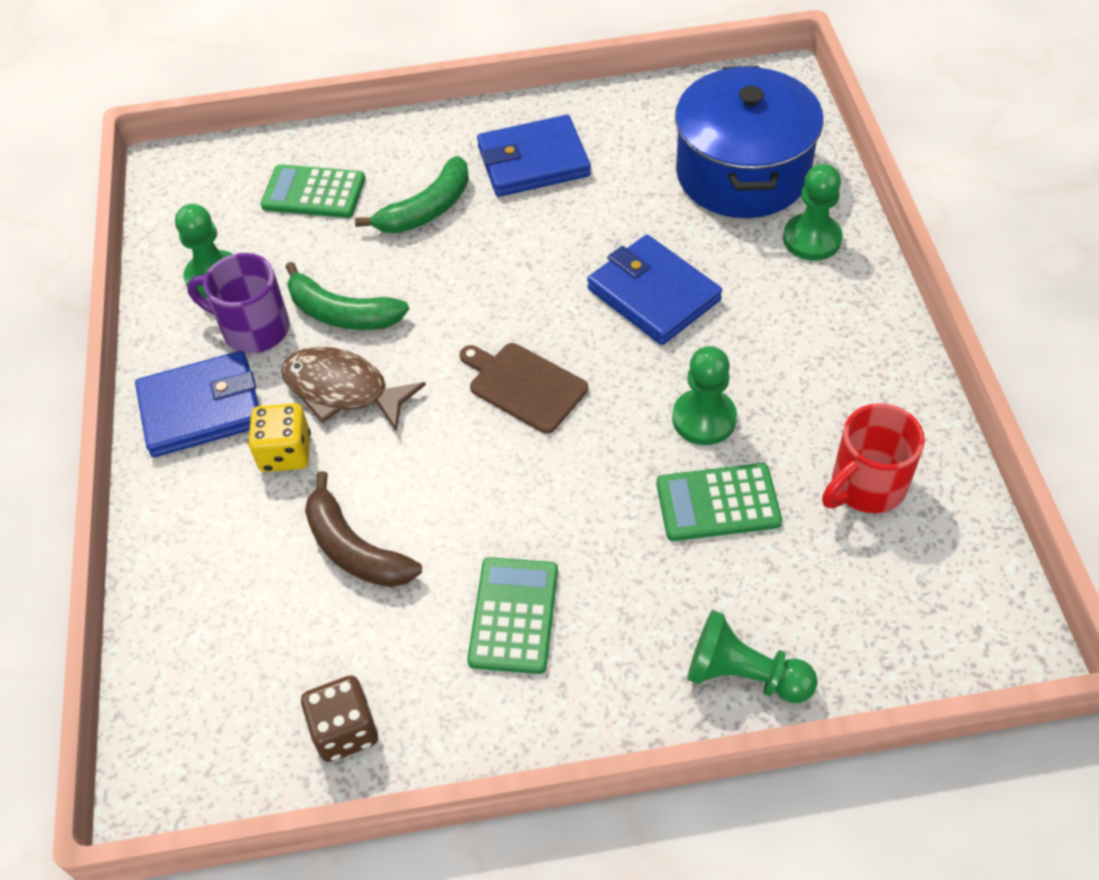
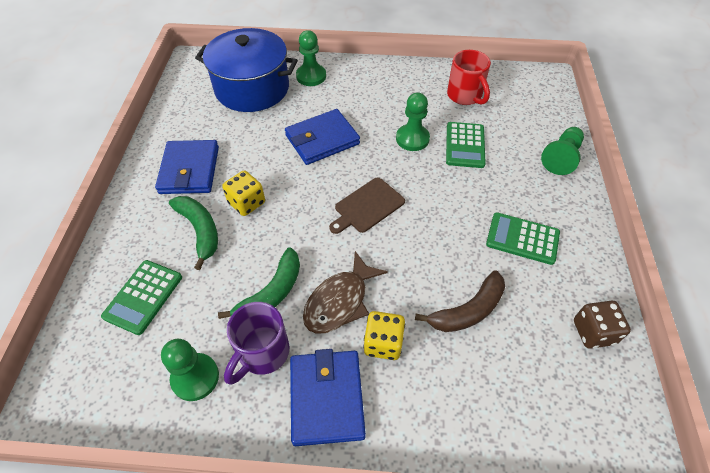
camera: 80 degrees left, 0 degrees up
(489, 242) = (247, 203): none -> yellow dice

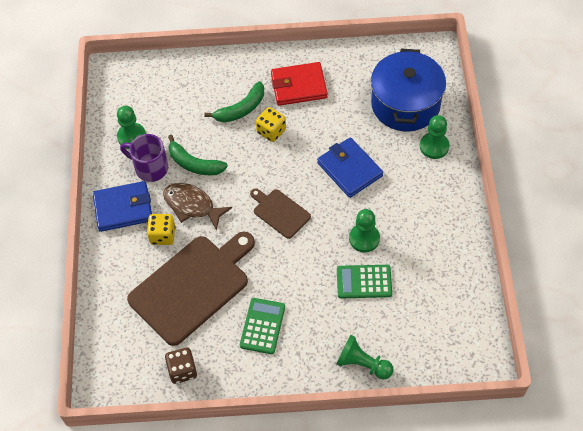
camera: 85 degrees right, 5 degrees up
(143, 297) = (184, 93): green calculator -> none
(189, 170) = (298, 86): blue wallet -> red wallet
(465, 96) = (435, 281): red mug -> none
(467, 310) = (192, 286): brown banana -> brown cutting board

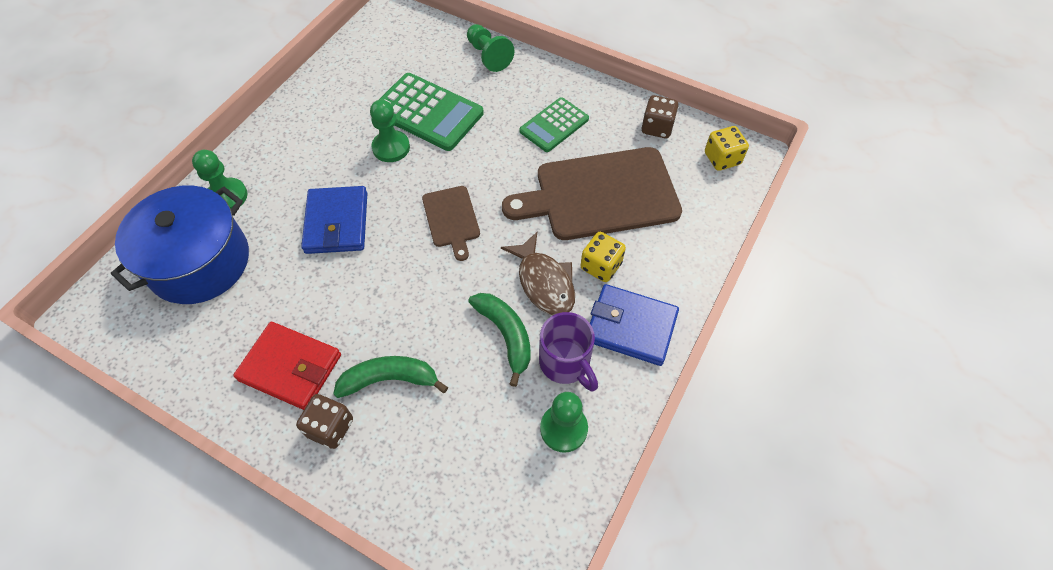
camera: 150 degrees left, 0 degrees up
(253, 74) = (330, 427): none -> brown dice
(271, 131) = (379, 323): yellow dice -> yellow dice (722, 159)
(364, 282) = (428, 112): green calculator -> green calculator, size x1.57

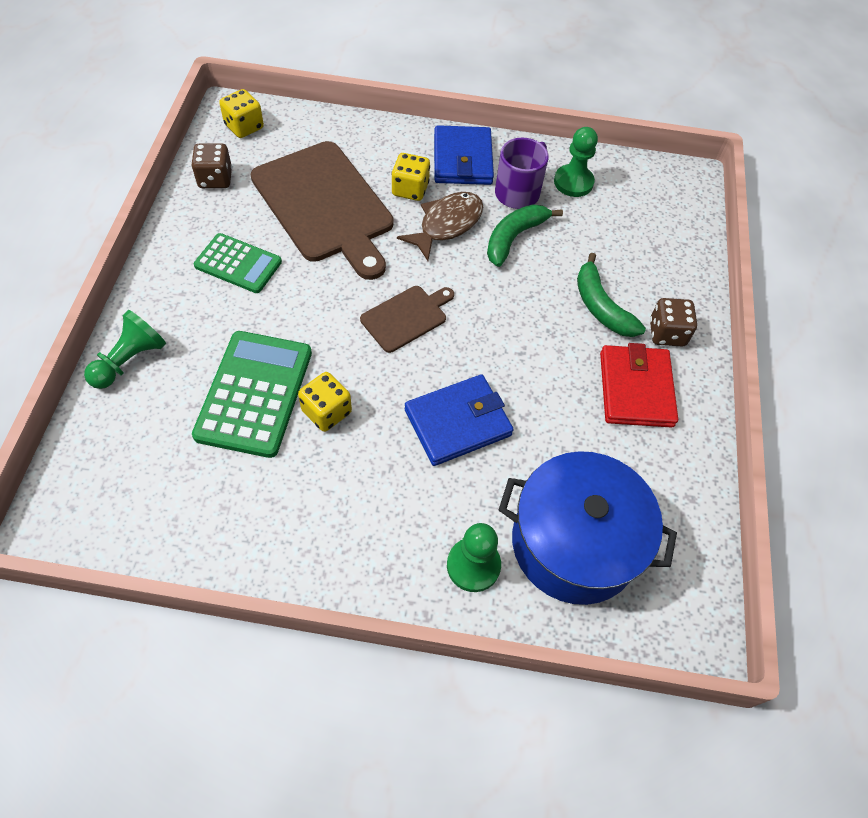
camera: 115 degrees left, 0 degrees up
(391, 147) = (326, 412): green pawn -> yellow dice

